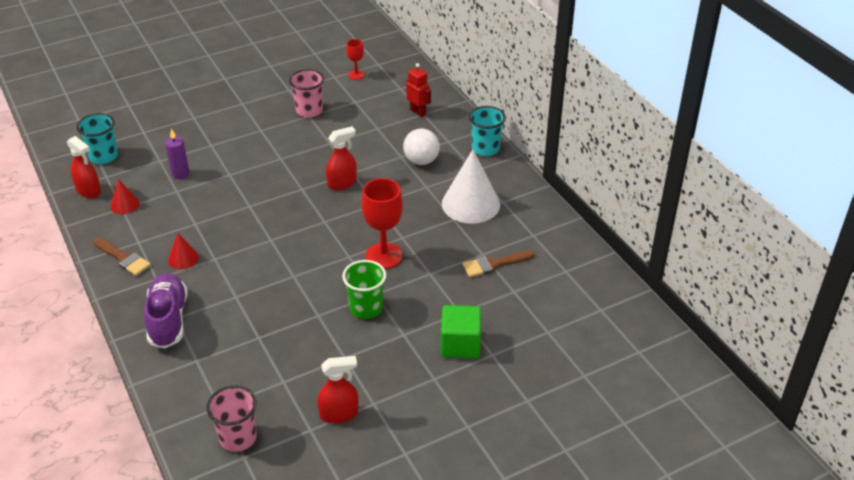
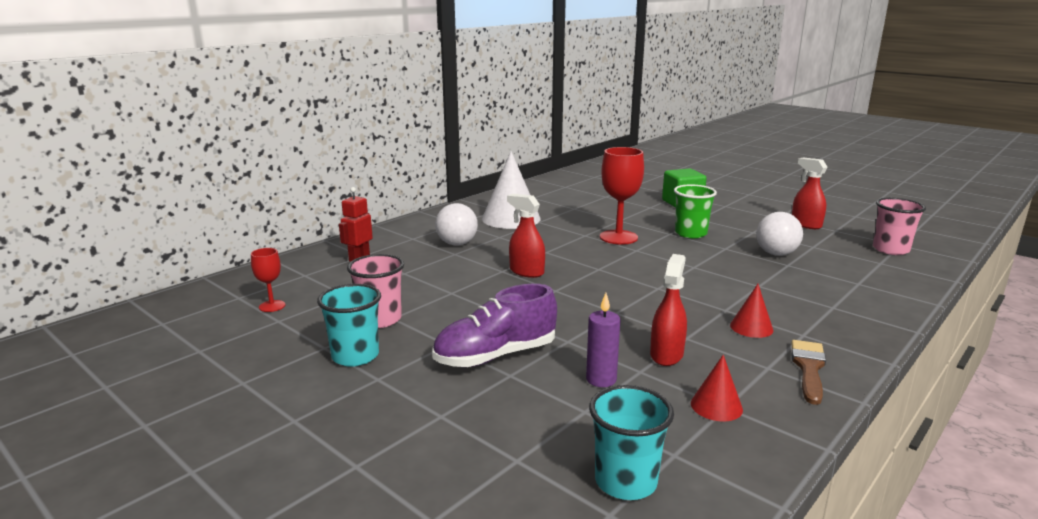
camera: 110 degrees left, 20 degrees down
(88, 191) = (728, 459): red spray bottle -> red spray bottle (666, 355)
(168, 320) = (842, 309): purple shoe -> purple shoe (496, 356)
(284, 343) = (776, 254): none -> white ball
(485, 149) = (418, 223): turquoise cup -> turquoise cup (355, 356)
(494, 264) = (582, 204): brown brush -> none

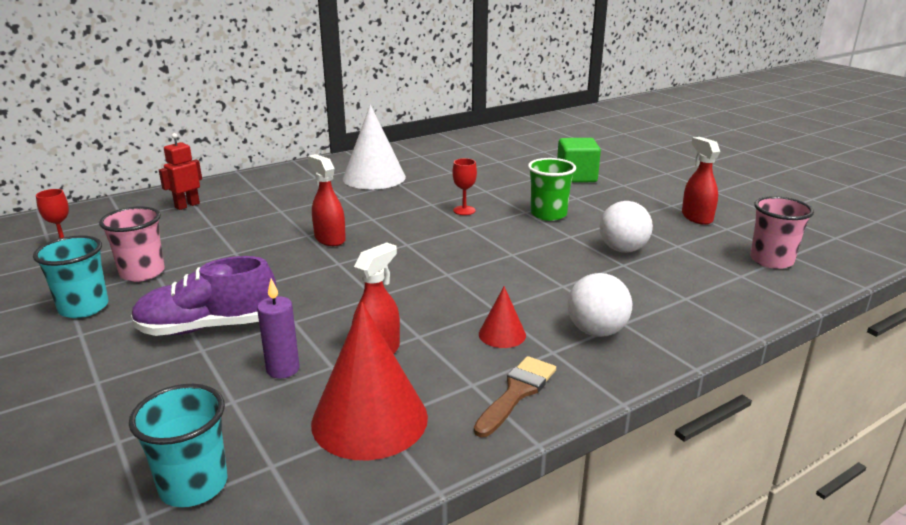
camera: 15 degrees right, 5 degrees up
(457, 244) = (293, 200): white ball -> white ball (596, 331)
(618, 237) = (464, 210): red goblet -> red goblet, size x0.53
(716, 406) = (369, 419): red cone -> red cone, size x2.05

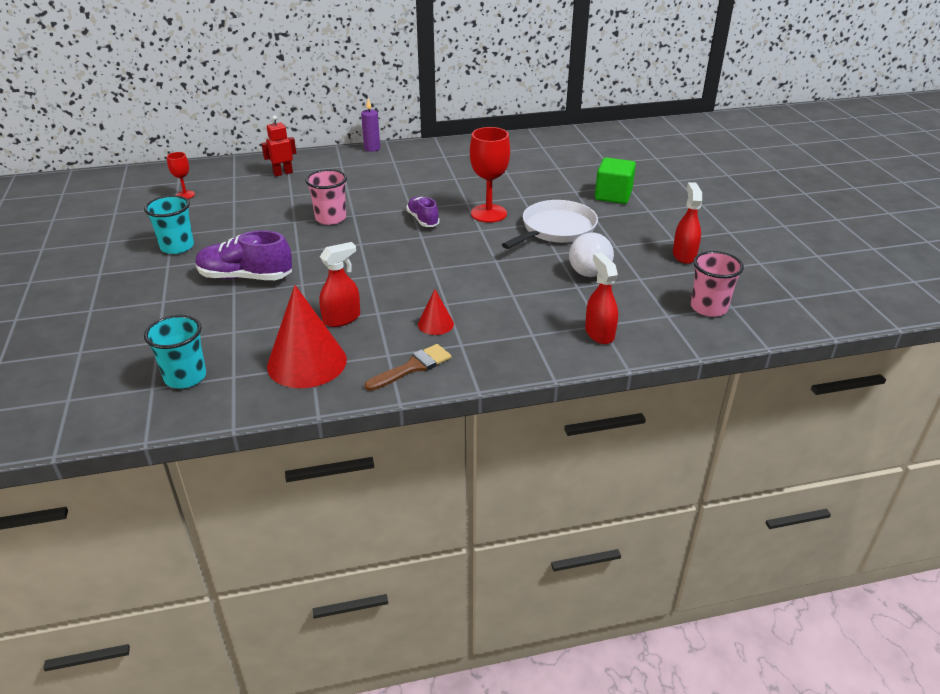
camera: 20 degrees right, 10 degrees up
(142, 273) = (225, 226): pink cup -> pink cup (331, 218)
(283, 369) = (275, 317): purple candle -> purple candle (372, 148)
(329, 239) = (367, 221): red spray bottle -> red spray bottle (599, 333)
(374, 177) = (439, 169): white cone -> none
(395, 227) = (423, 220): none -> purple shoe
(464, 210) = (488, 213): red goblet -> red goblet, size x1.90
(548, 214) = (556, 229): green cup -> white pan
(596, 331) = (506, 336): white ball -> none

